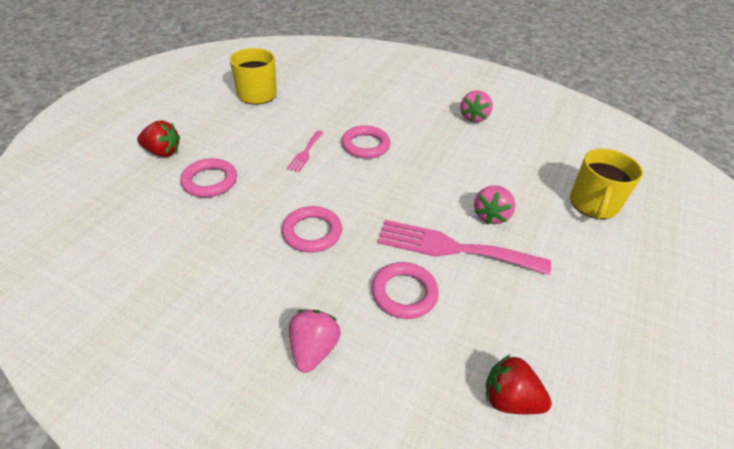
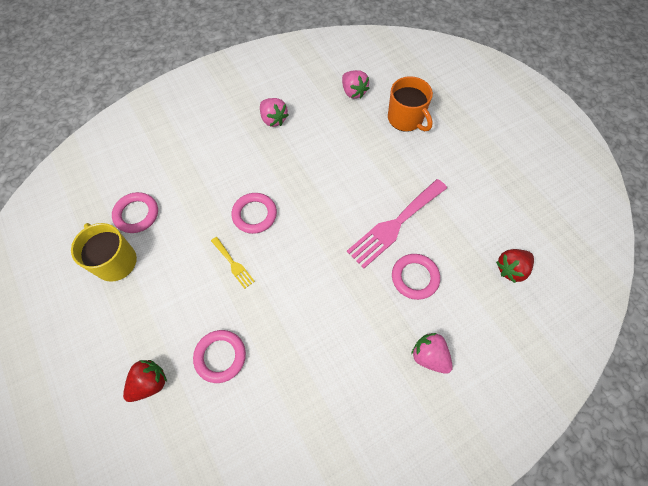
camera: 55 degrees left, 20 degrees up
(305, 152) = (233, 264): pink fork -> yellow fork
(312, 232) = (328, 306): pink ring -> pink ring (136, 214)
(491, 215) = (380, 183): pink strawberry -> pink strawberry (353, 92)
(593, 204) = (406, 119): yellow mug -> orange mug

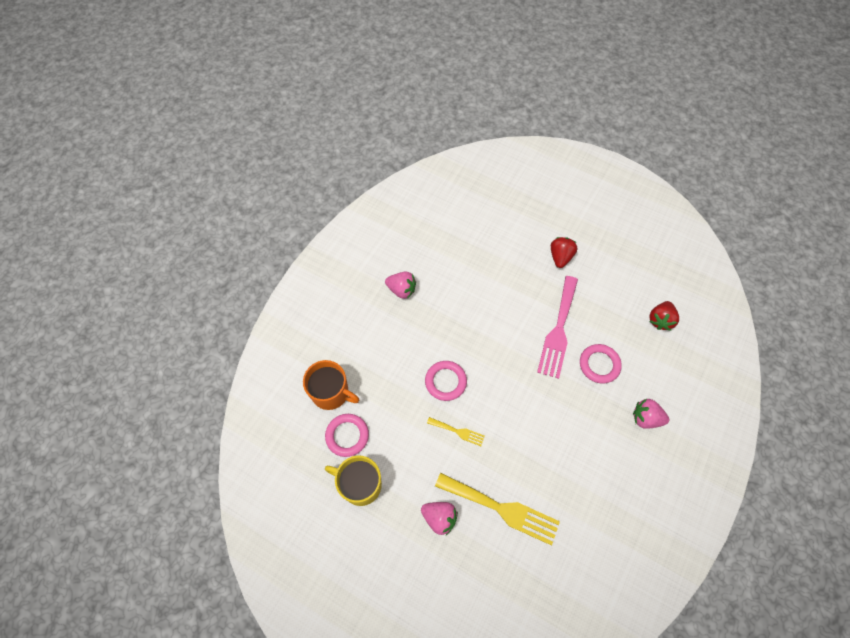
camera: 30 degrees left, 0 degrees up
(150, 383) = (462, 561): red strawberry -> red strawberry (560, 257)
(220, 356) = (500, 509): pink ring -> yellow fork
(353, 92) = (451, 231): pink strawberry -> pink strawberry (439, 518)
(406, 119) = (509, 235): orange mug -> orange mug (331, 393)

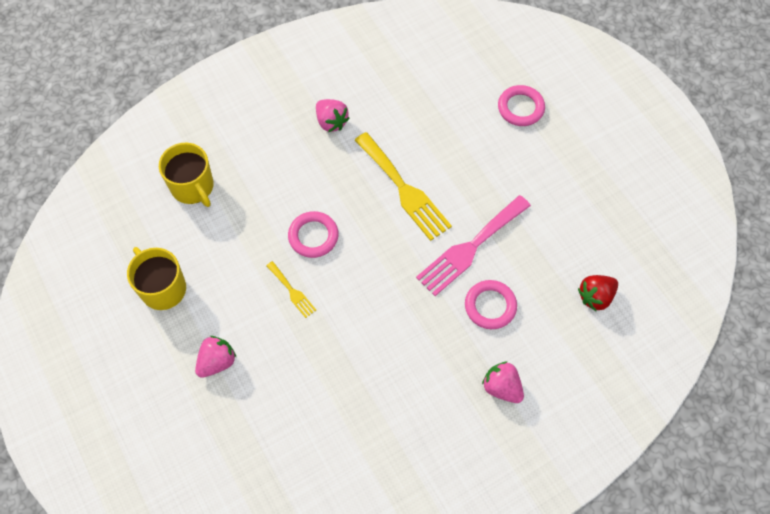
camera: 30 degrees right, 0 degrees up
(331, 393) = (193, 187): orange mug -> yellow mug
(347, 436) = (181, 236): pink ring -> pink ring (520, 108)
(439, 518) = (217, 362): pink strawberry -> pink strawberry turned 105 degrees counterclockwise
(500, 509) = (283, 388): yellow fork -> yellow fork (403, 189)
(560, 257) = (529, 173): red strawberry -> none

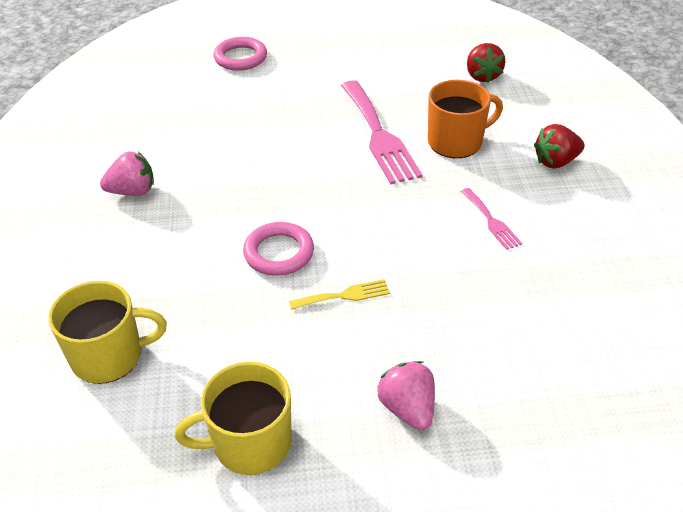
camera: 65 degrees left, 20 degrees down
(403, 189) = (271, 161): yellow fork -> none
(407, 359) = (490, 220): none -> pink fork
(490, 306) = (456, 142): pink ring -> orange mug
(502, 387) = (556, 162): pink strawberry -> red strawberry

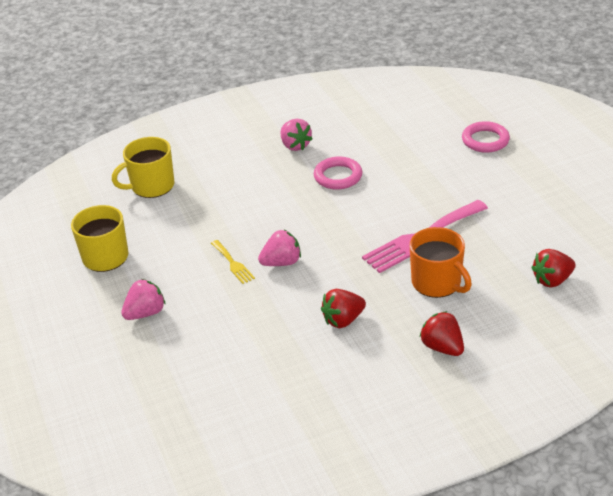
camera: 75 degrees right, 5 degrees down
(109, 356) = (151, 186): yellow mug -> yellow mug turned 90 degrees clockwise
(279, 253) = (262, 224): pink ring -> pink ring (338, 176)
(365, 250) = (281, 262): none -> pink strawberry
(490, 220) = (343, 320): pink fork -> red strawberry

